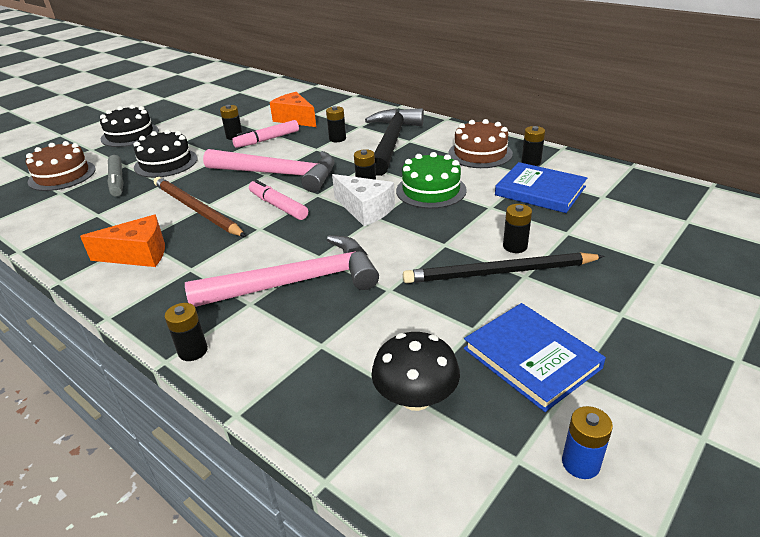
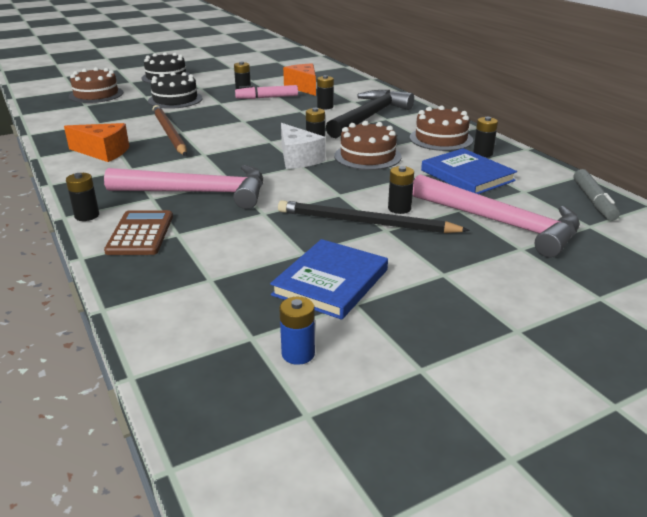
camera: 20 degrees right, 5 degrees down
(117, 181) = (130, 105): grey marker -> grey marker (593, 201)
(278, 174) = (252, 122): pink hammer -> pink hammer (500, 223)
(278, 206) = (232, 143): pink marker -> none
(278, 357) = (140, 234): none -> brown calculator
(415, 398) = (214, 282): black mushroom -> none
(431, 190) = (367, 156): green cake -> brown cake
(531, 358) = (331, 282): blue book -> blue book turned 45 degrees clockwise

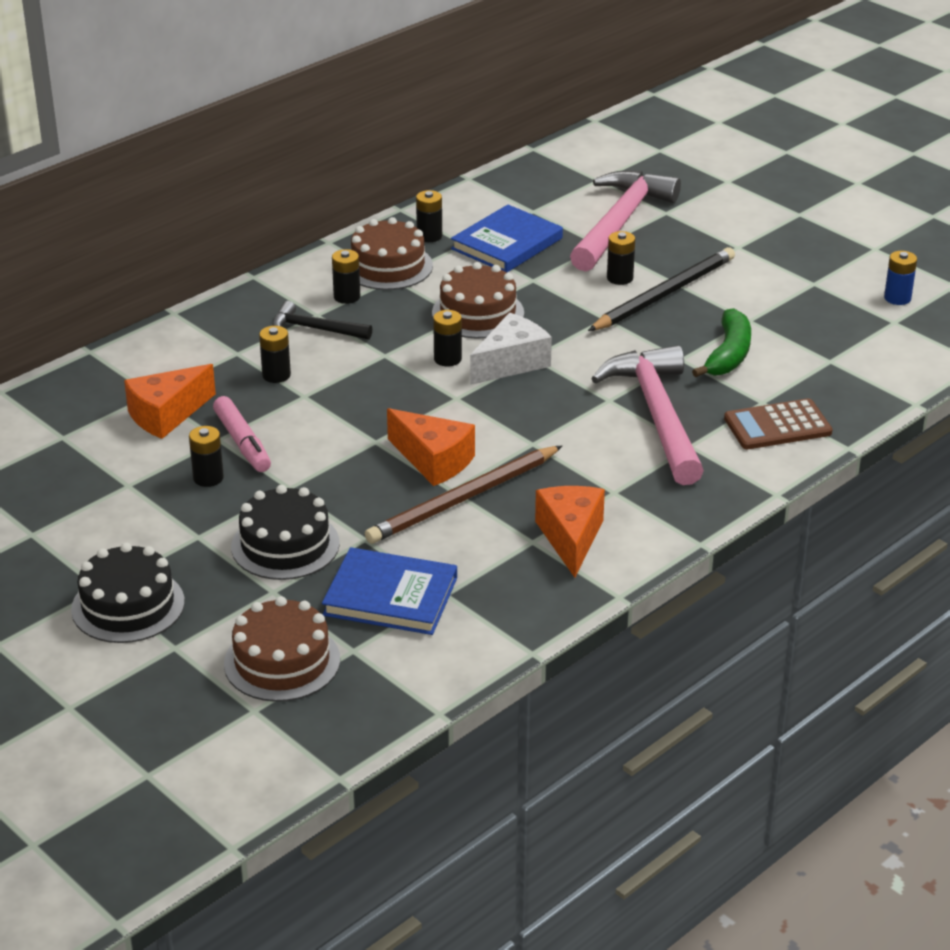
camera: 105 degrees left, 5 degrees up
(87, 216) = (763, 478): black battery -> black battery (347, 297)
(211, 130) = (433, 460): none -> orange cheese
(255, 233) = (728, 354): none -> green banana
(331, 282) = (790, 298): blue book -> blue book (390, 596)
(365, 222) = (664, 294): black pencil -> black pencil turned 135 degrees counterclockwise
(370, 117) = (315, 329): black hammer -> black hammer, size x0.52
(593, 201) = (539, 175): grey marker -> none

